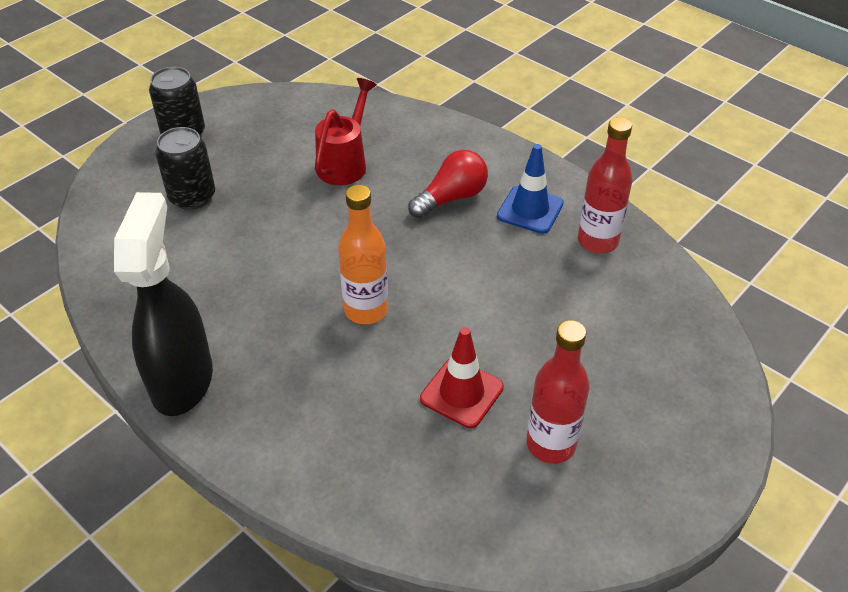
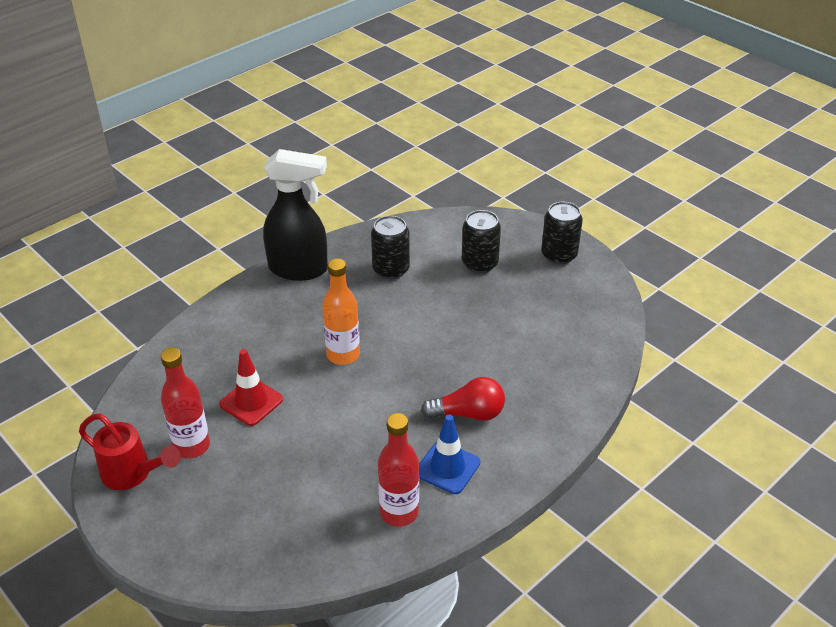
camera: 95 degrees right, 5 degrees down
(195, 278) = (391, 269): none -> black can
(345, 163) = (520, 347): red watering can -> red watering can (133, 474)
(451, 198) = (468, 413): red light bulb -> red light bulb turned 60 degrees counterclockwise

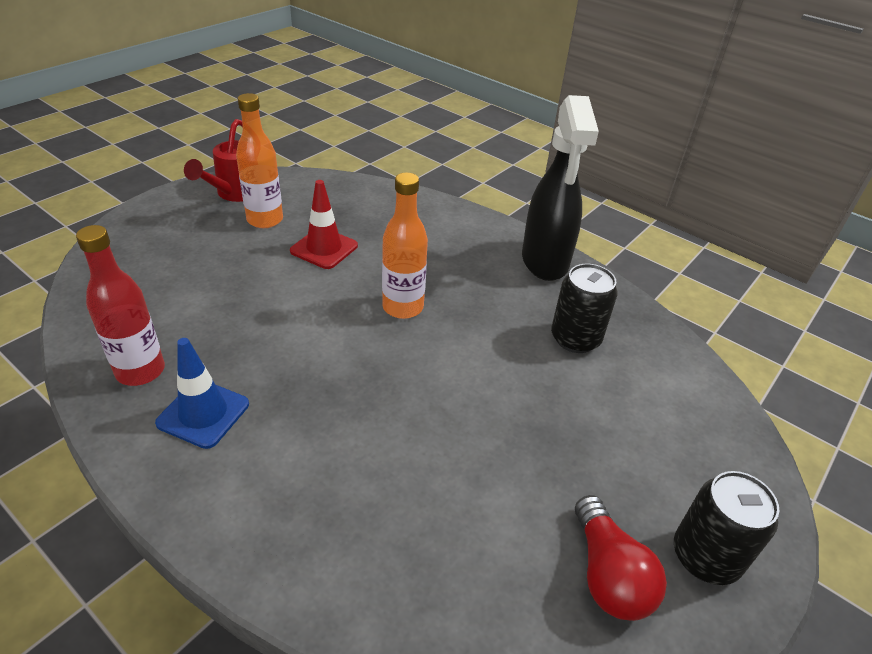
camera: 80 degrees right, 0 degrees up
(192, 446) = (265, 220): red bottle -> orange bottle
(468, 413) = (300, 432): red light bulb -> red light bulb (608, 574)
(479, 264) = (629, 437): black can -> none

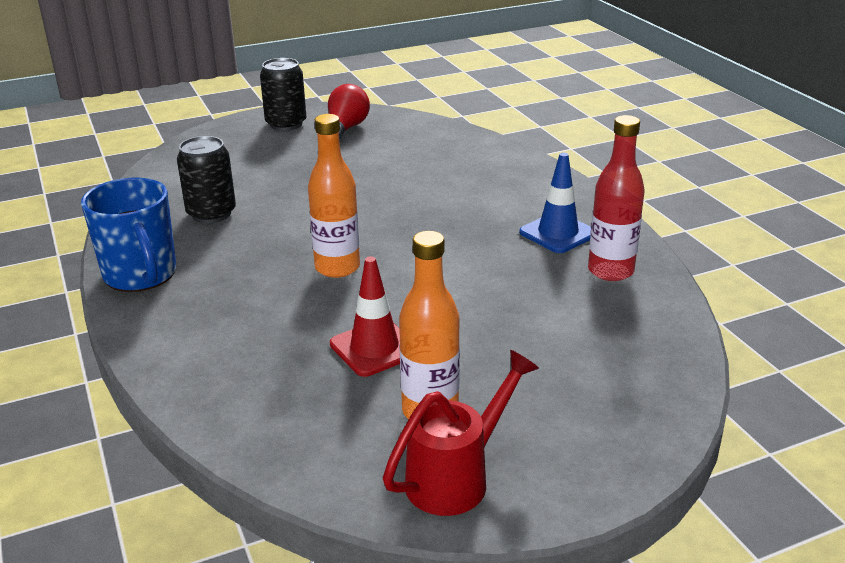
camera: 150 degrees left, 10 degrees down
(545, 262) = (141, 275): black spray bottle -> blue mug

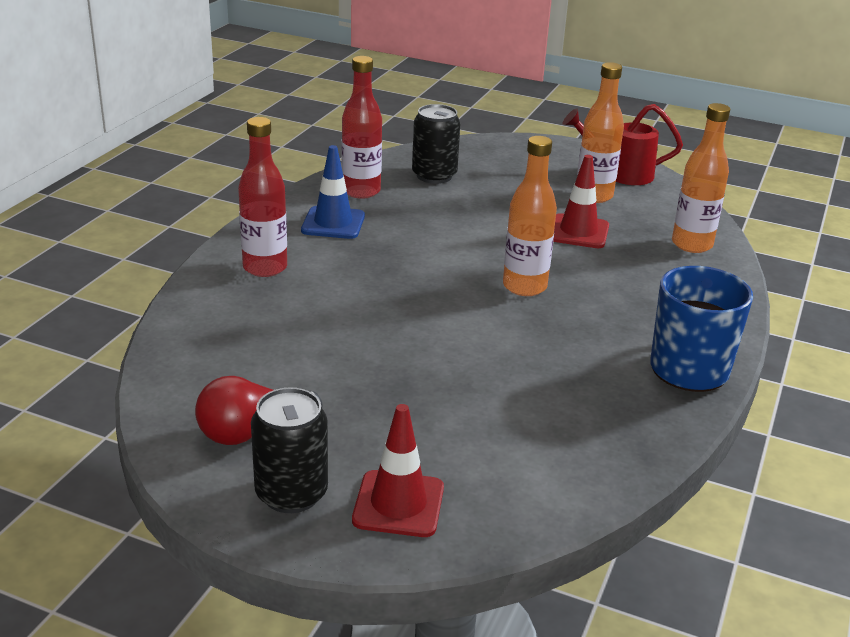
camera: 135 degrees left, 0 degrees up
(211, 213) = (559, 399): black can -> black can (434, 176)
(233, 141) = (398, 504): none -> red traffic cone
(249, 405) = (692, 244): none -> orange bottle
(517, 184) = (265, 268): none -> red bottle

